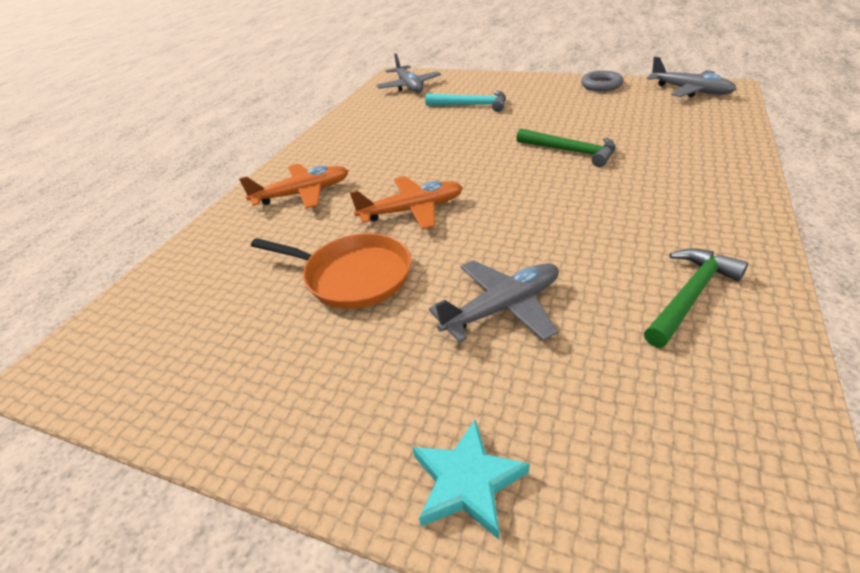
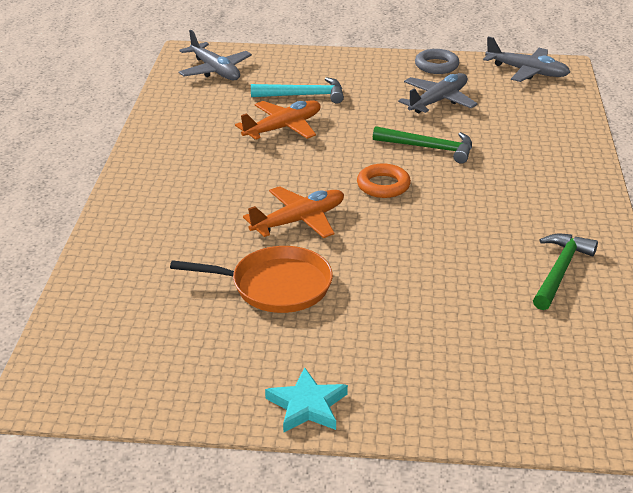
camera: 20 degrees left, 5 degrees down
(302, 194) = (171, 212): orange plane -> orange plane (283, 128)
(467, 482) = (439, 408): turquoise star -> turquoise star (307, 405)
(502, 308) = (419, 297): grey plane -> grey plane (438, 101)
(510, 183) = (383, 185): none -> orange ring

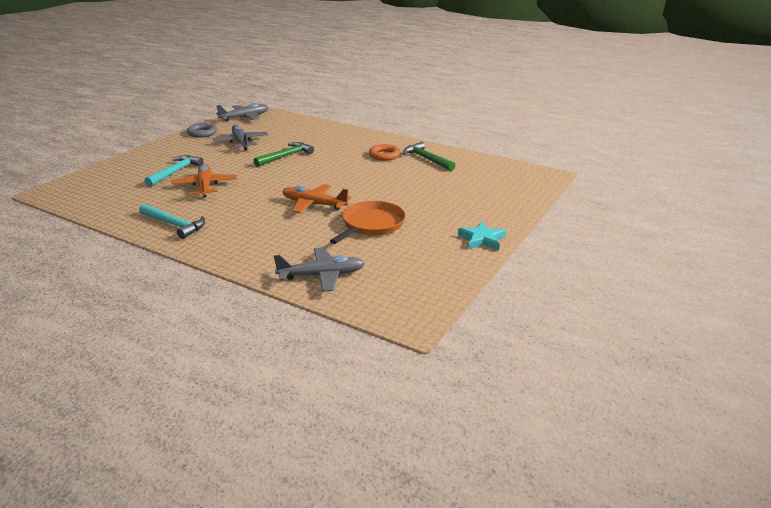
camera: 65 degrees left, 5 degrees down
(170, 148) = (174, 225): none -> turquoise hammer
(215, 70) = (92, 189): grey plane -> grey plane (321, 276)
(299, 221) = (314, 204): orange plane -> orange plane turned 60 degrees counterclockwise
(383, 185) = (307, 176): orange ring -> orange ring (384, 155)

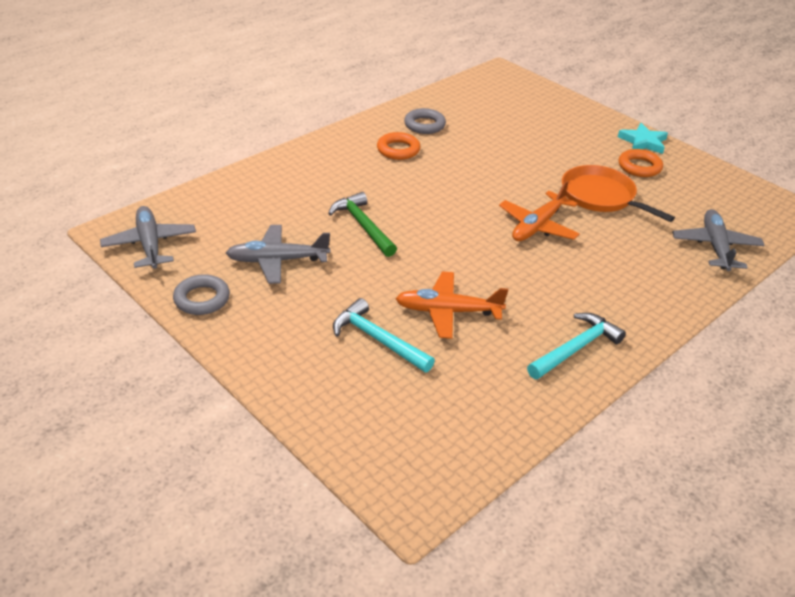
camera: 75 degrees left, 10 degrees up
(427, 159) = (424, 125): green hammer -> grey ring
(433, 239) = (639, 167): none -> orange ring

